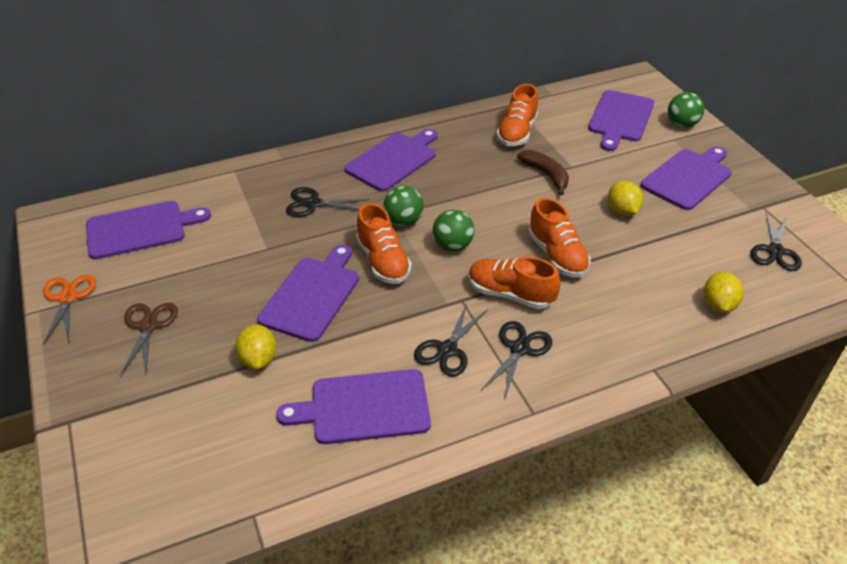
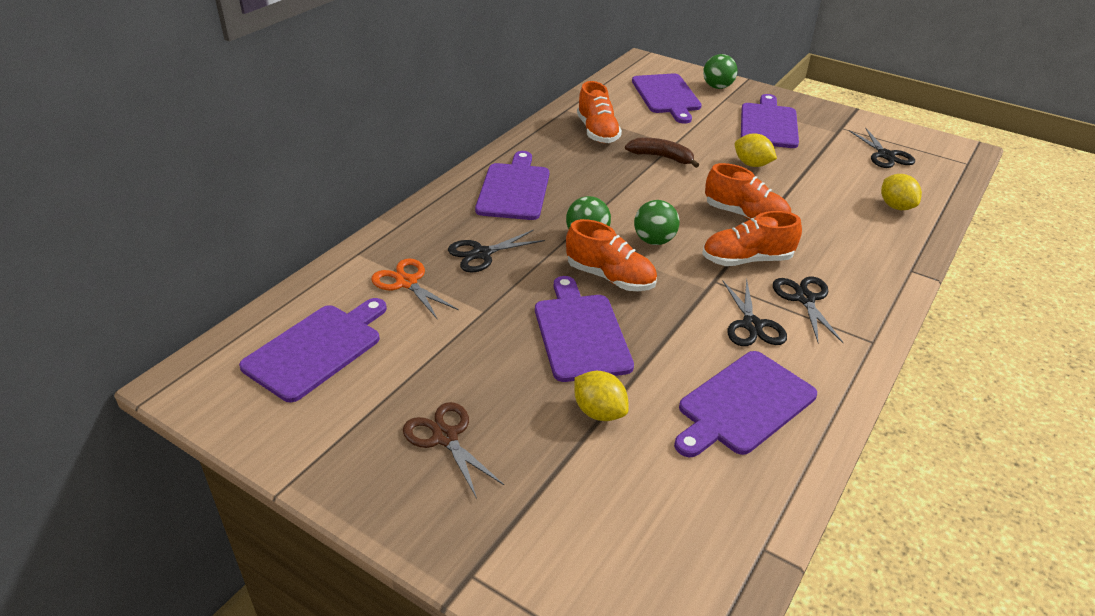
camera: 35 degrees left, 5 degrees down
(68, 297) = (311, 454): orange scissors -> orange scissors (406, 282)

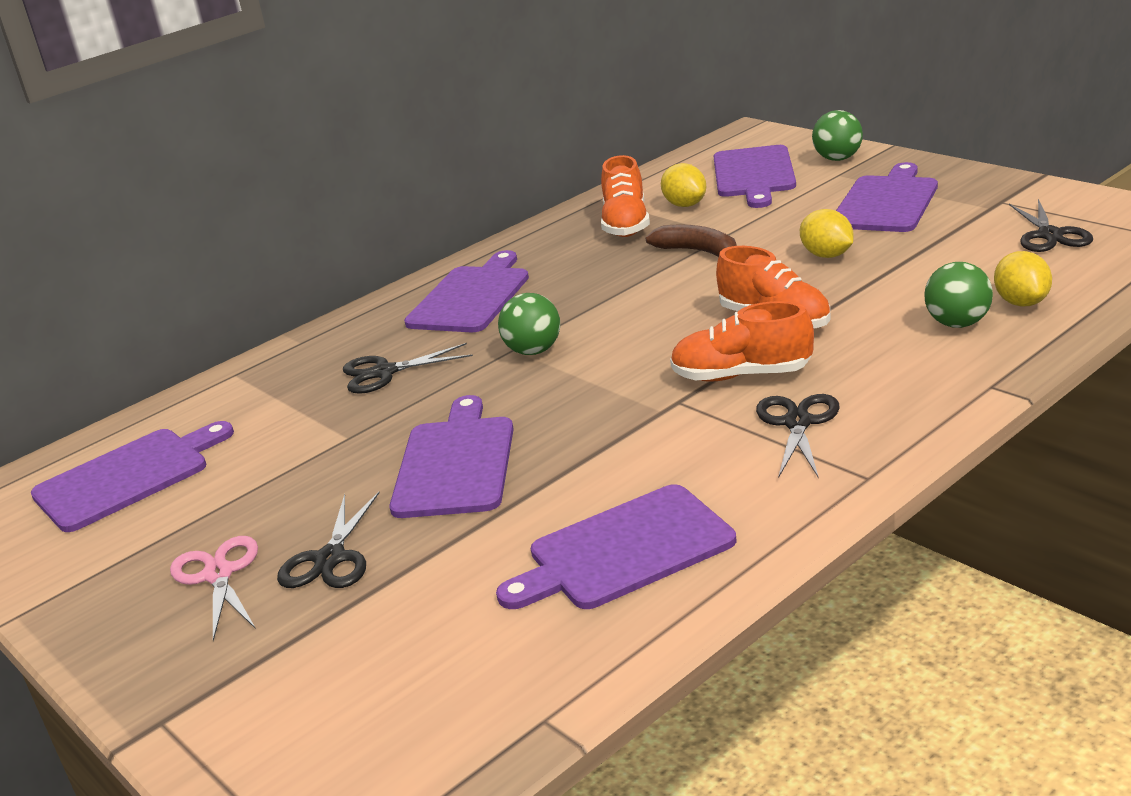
camera: 20 degrees right, 10 degrees down
(406, 282) = (273, 405): orange scissors -> none
(445, 437) = (218, 574): brown scissors -> pink scissors
(599, 412) = (424, 553): yellow lemon -> yellow lemon (685, 205)
(610, 277) = (535, 398): orange shoe -> none
(654, 240) = (623, 354): green ball -> green ball (958, 323)
(752, 325) = (698, 455): black scissors -> black scissors (330, 559)

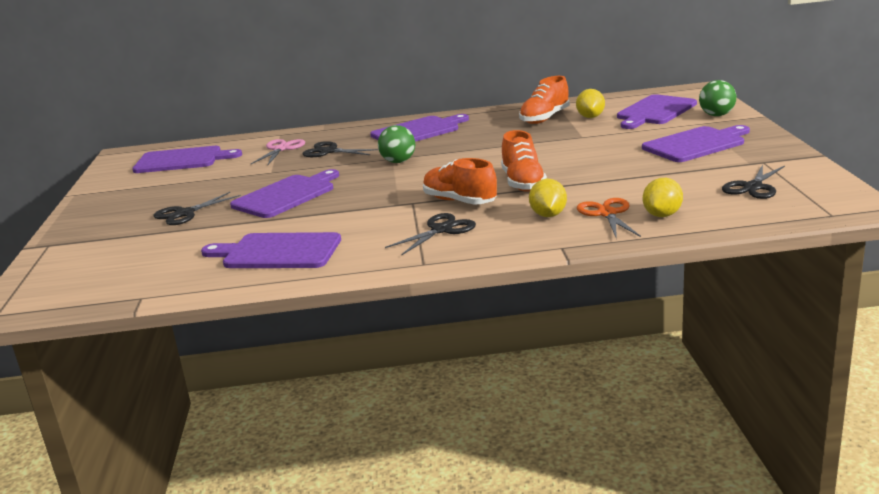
camera: 35 degrees right, 5 degrees down
(218, 574) = (146, 204): pink scissors -> pink scissors (281, 149)
(698, 251) = (552, 140): brown banana -> none
(827, 255) = (610, 161): yellow lemon -> yellow lemon (548, 215)
(958, 323) = (607, 213): green ball -> orange scissors

